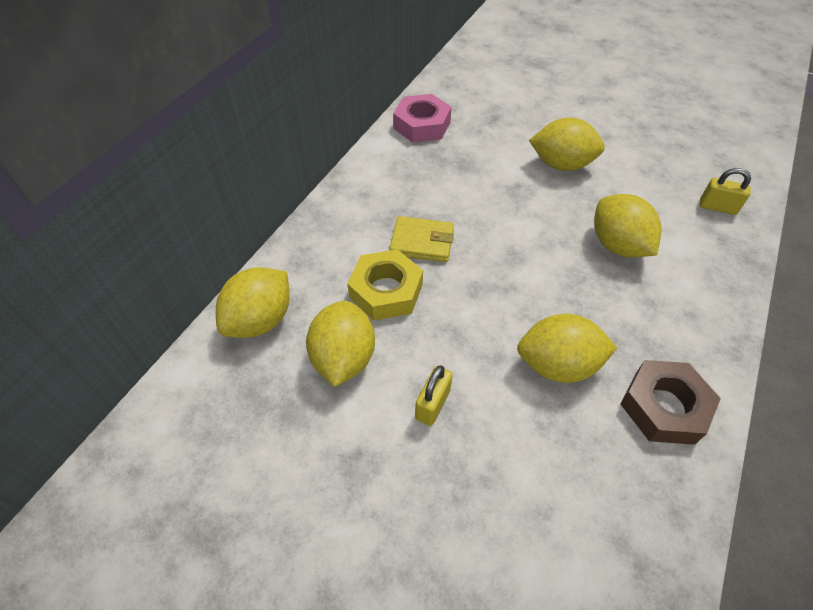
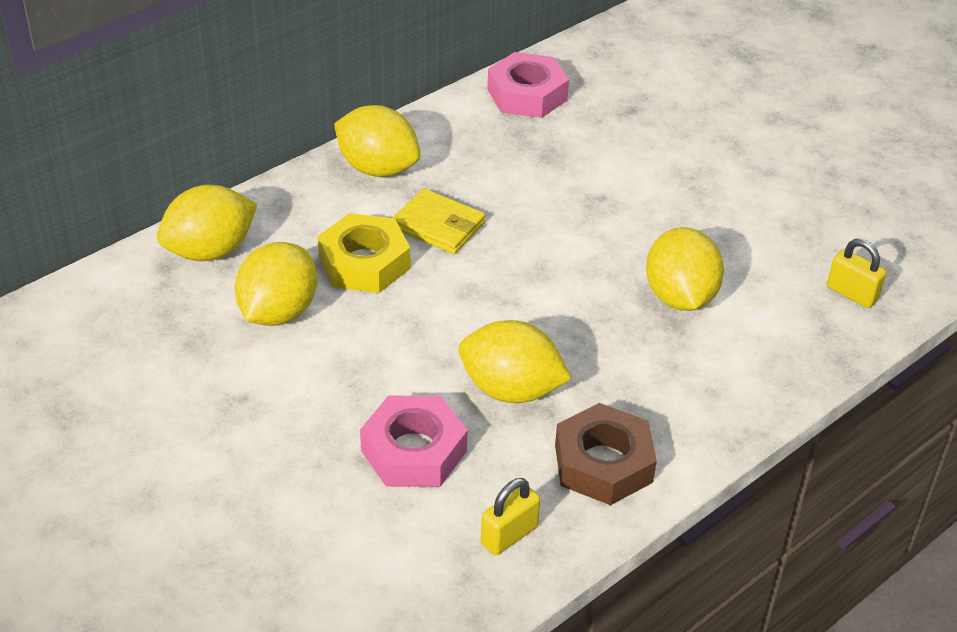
camera: 20 degrees right, 10 degrees down
(432, 404) = (347, 381): yellow padlock -> yellow padlock (509, 535)
(522, 453) = (414, 451): none -> pink nut
(561, 165) = (679, 189): yellow lemon -> yellow lemon (377, 168)

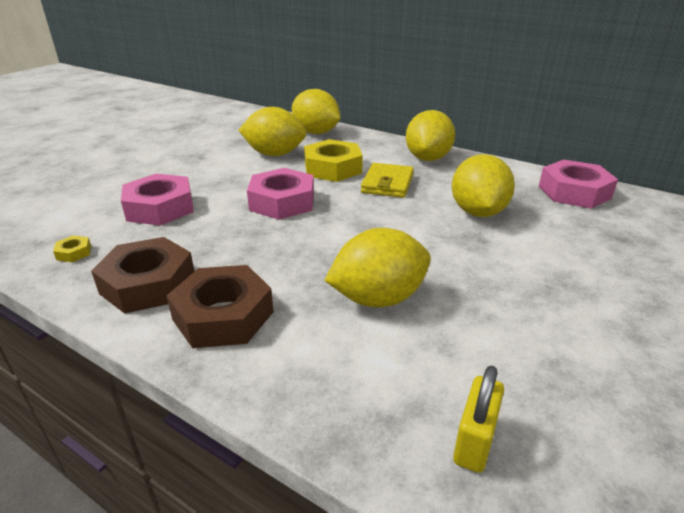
camera: 75 degrees right, 10 degrees down
(448, 329) = (282, 202): none -> pink nut
(509, 535) = (74, 253): yellow padlock -> yellow nut
(511, 390) = (226, 233): yellow lemon -> yellow lemon (477, 212)
(677, 407) = (223, 315): none -> brown nut

